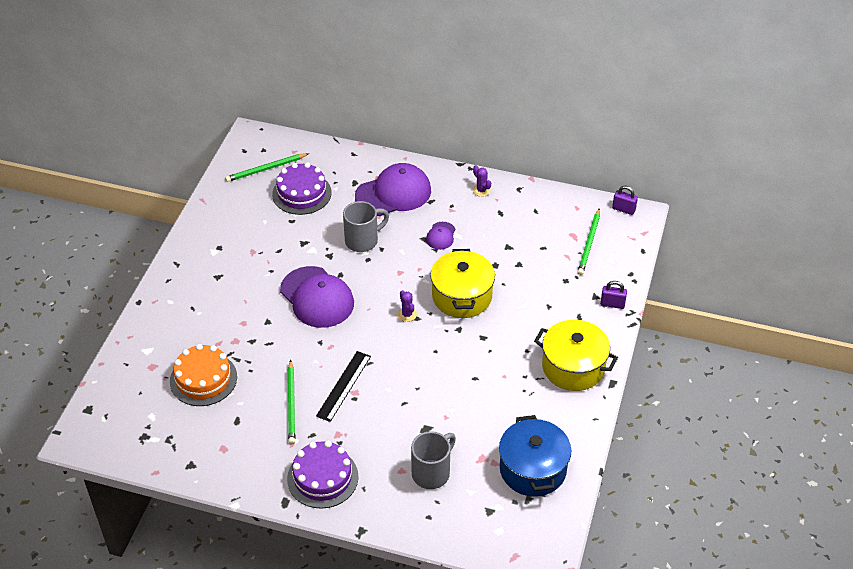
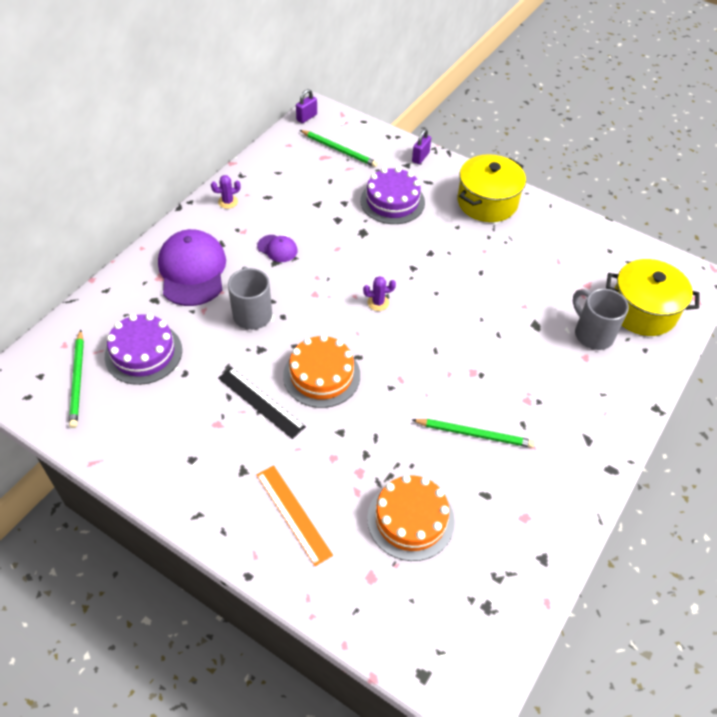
camera: 75 degrees left, 5 degrees up
(190, 312) = (293, 514): none -> orange ruler
(317, 297) = (321, 375): purple cap -> orange cake
(322, 477) = (583, 427): purple cake -> purple cake (392, 201)
(344, 386) = (461, 380): black ruler -> black ruler (261, 402)
(462, 296) = (370, 254): yellow pot -> yellow pot (642, 311)
(532, 469) = (600, 261): blue pot -> none

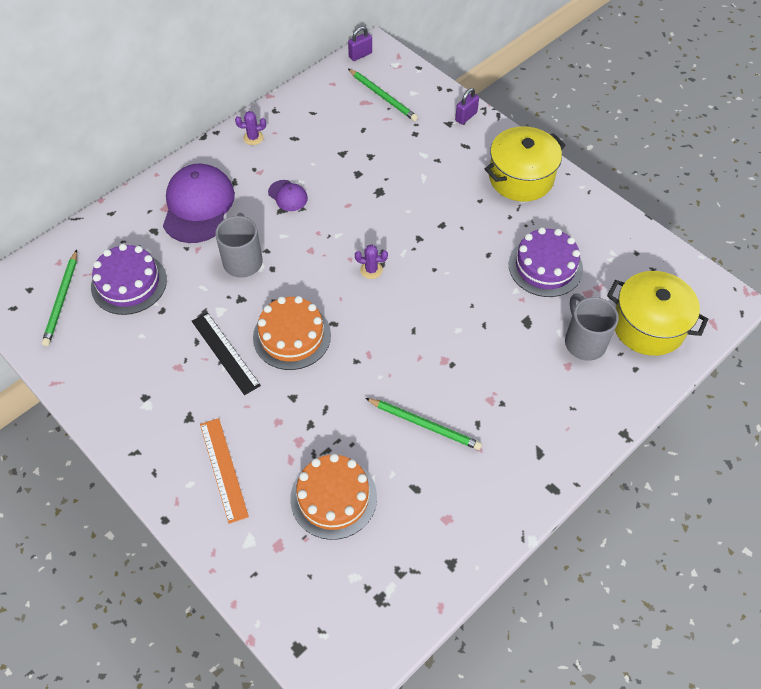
camera: 15 degrees right, 5 degrees up
(392, 201) = (420, 162): purple cake -> purple cake (545, 266)

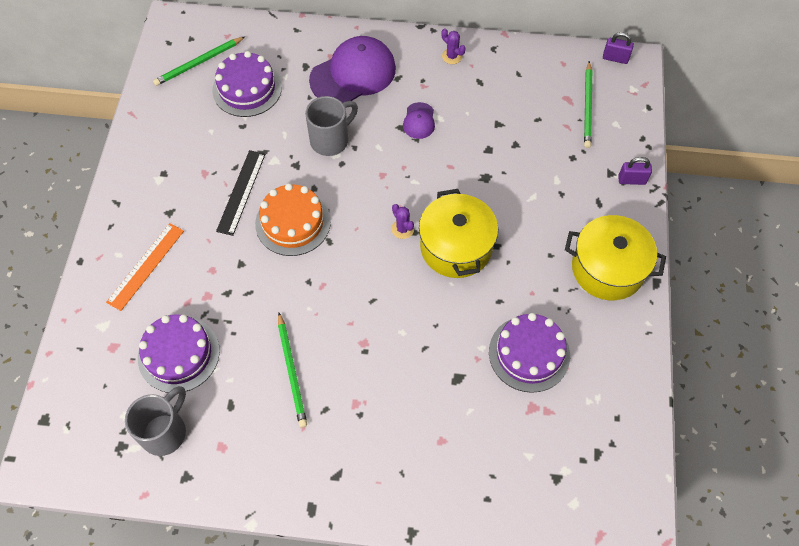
camera: 50 degrees right, 5 degrees up
(333, 497) = (178, 354): orange cake -> purple cake
(584, 341) = (478, 437): grey mug -> grey mug (165, 431)
(648, 326) = (544, 480): yellow pot -> yellow pot (456, 247)

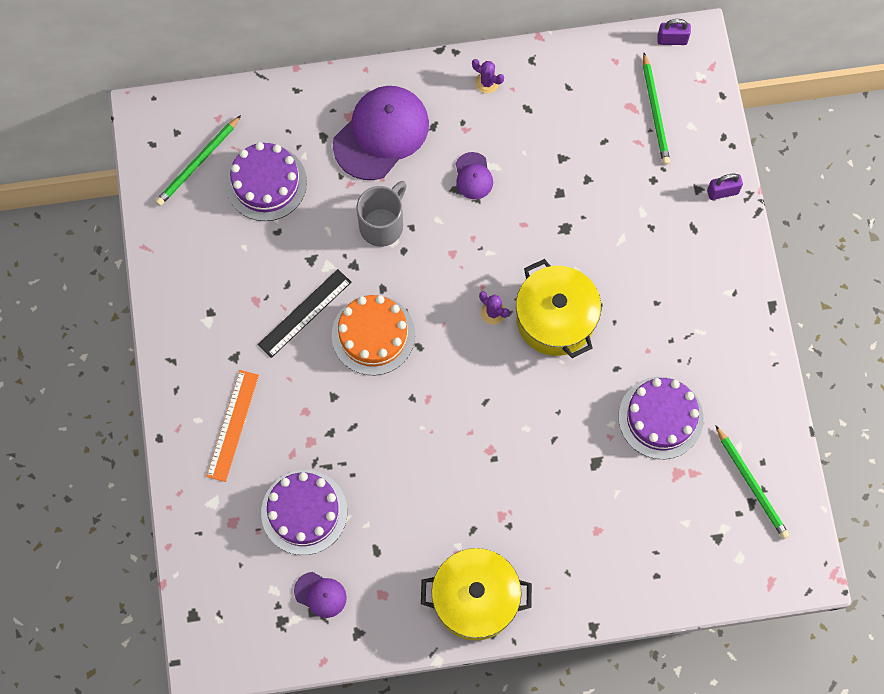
camera: 15 degrees left, 10 degrees up
(165, 431) = (320, 594): grey mug -> purple cap
(241, 192) = (304, 313): black ruler -> black ruler turned 45 degrees clockwise
(292, 371) = (426, 499): green pencil -> green pencil (752, 484)
(607, 268) = (719, 303): yellow pot -> yellow pot (475, 599)

